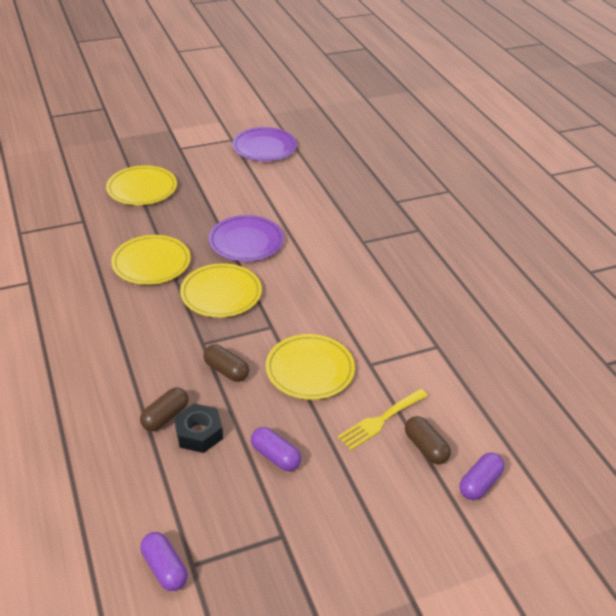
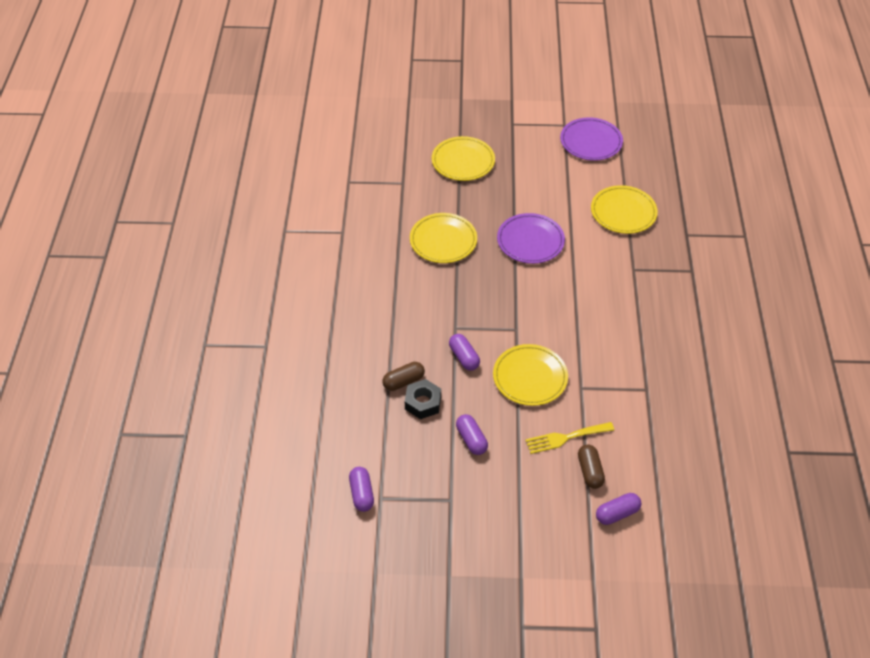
camera: 25 degrees right, 10 degrees up
(221, 293) = (488, 286): yellow plate -> yellow plate (623, 212)
(226, 370) = (464, 357): brown capsule -> purple capsule

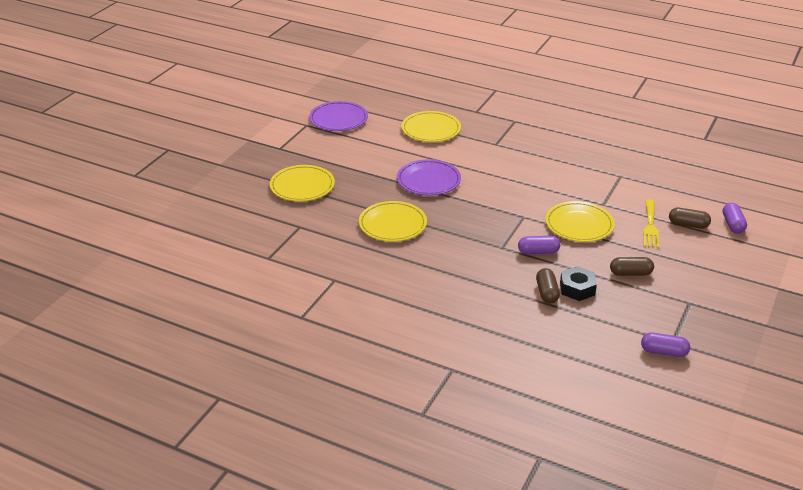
camera: 65 degrees left, 15 degrees down
(471, 439) = (630, 273): purple capsule -> brown capsule

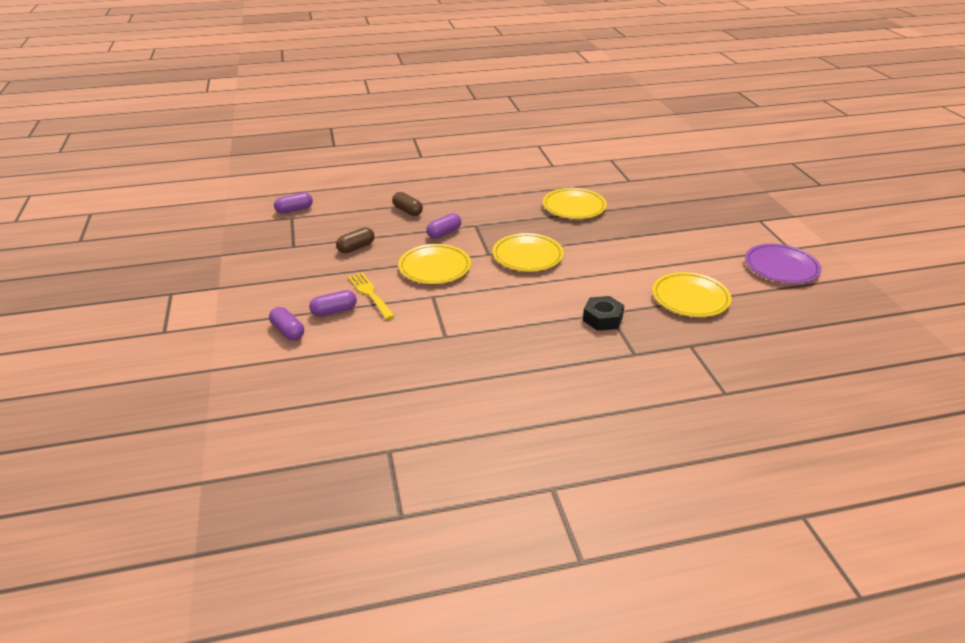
camera: 140 degrees right, 0 degrees up
(302, 186) = (682, 203): yellow plate -> yellow plate (527, 256)
(428, 180) = (605, 248): purple plate -> none
(577, 288) = (388, 222): black nut -> black nut (602, 319)
(688, 225) = (334, 311): brown capsule -> purple capsule

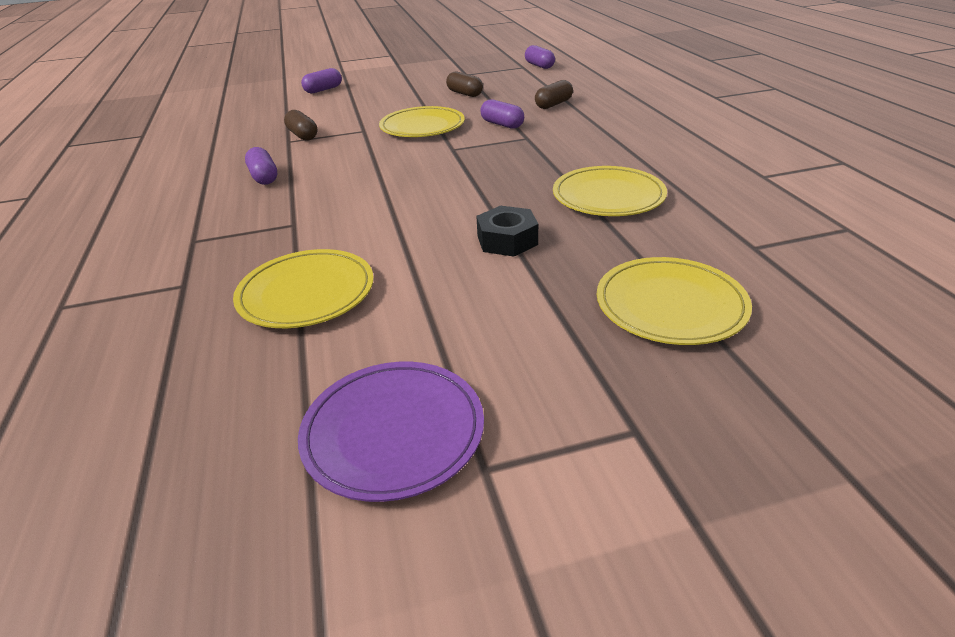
camera: 90 degrees right, 0 degrees up
(334, 311) = (349, 99): purple capsule -> purple capsule (264, 177)
(370, 293) = (375, 107): yellow fork -> none
(433, 329) = (303, 135): none -> brown capsule
(527, 256) = (448, 170): yellow plate -> yellow plate (670, 305)
(602, 319) = (281, 220): black nut -> black nut (507, 240)

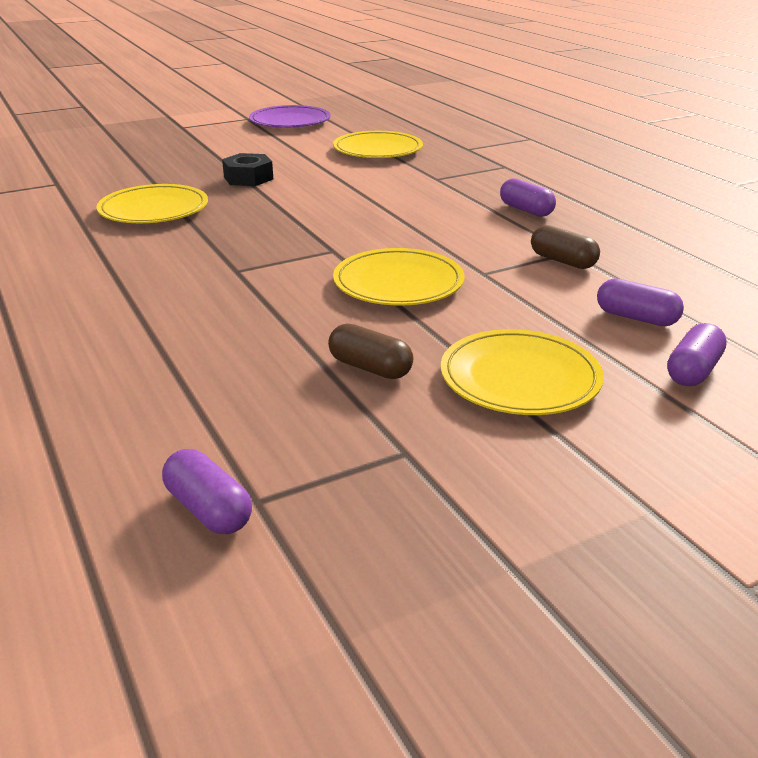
camera: 165 degrees right, 5 degrees down
(502, 124) = (276, 292): purple capsule -> purple capsule (636, 318)
(553, 104) = (189, 341): brown capsule -> none
(670, 305) = (141, 157): yellow plate -> yellow plate (520, 378)

